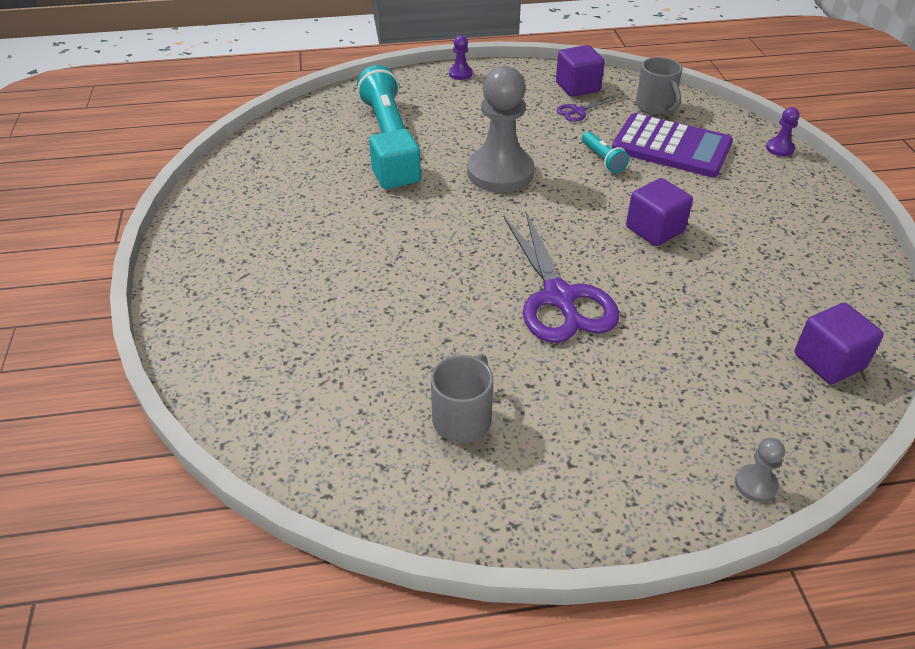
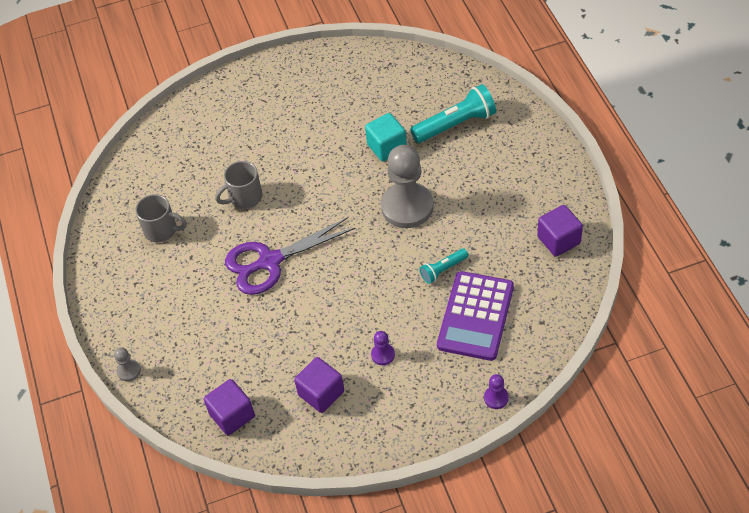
camera: 85 degrees right, 10 degrees up
(460, 74) = (553, 154): purple pawn -> purple pawn (383, 355)
(578, 111) = (515, 245): purple scissors -> none
(654, 229) = (356, 310): purple cube -> purple cube (321, 393)
(655, 107) = (541, 301): grey mug -> grey mug (244, 197)

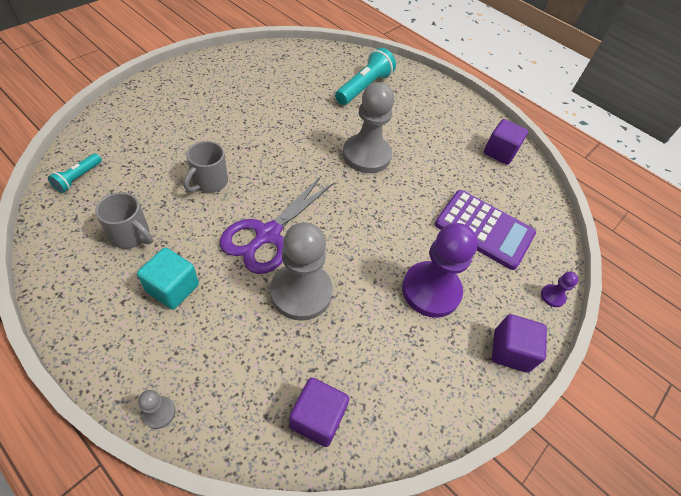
camera: 40 degrees left, 0 degrees up
(162, 230) = (131, 235): grey mug -> grey mug turned 45 degrees clockwise
(271, 320) = (301, 292): none -> grey pawn
(321, 393) = (398, 352): purple cube -> purple cube (510, 351)
(383, 355) = (431, 290): purple pawn -> purple pawn, size x2.39
(387, 147) = (319, 113): turquoise cube -> turquoise cube (173, 288)
(443, 270) = (430, 198): turquoise flashlight -> turquoise flashlight (78, 178)
(475, 316) = (484, 229): purple calculator -> purple calculator turned 45 degrees counterclockwise

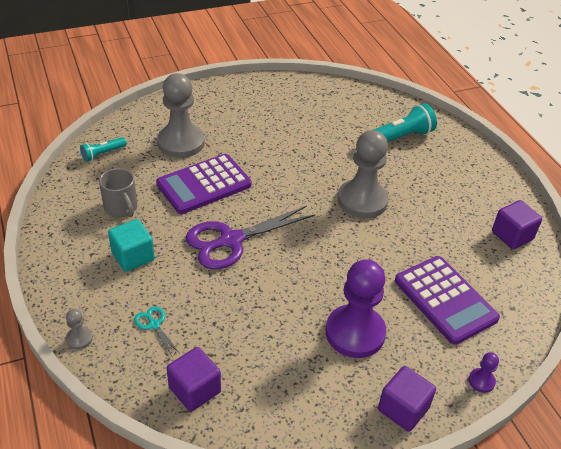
camera: 30 degrees right, 10 degrees down
(209, 182) = (204, 184): grey mug -> purple calculator
(236, 360) = (154, 325): none -> turquoise scissors
(301, 292) = (234, 294): grey pawn -> grey pawn (181, 142)

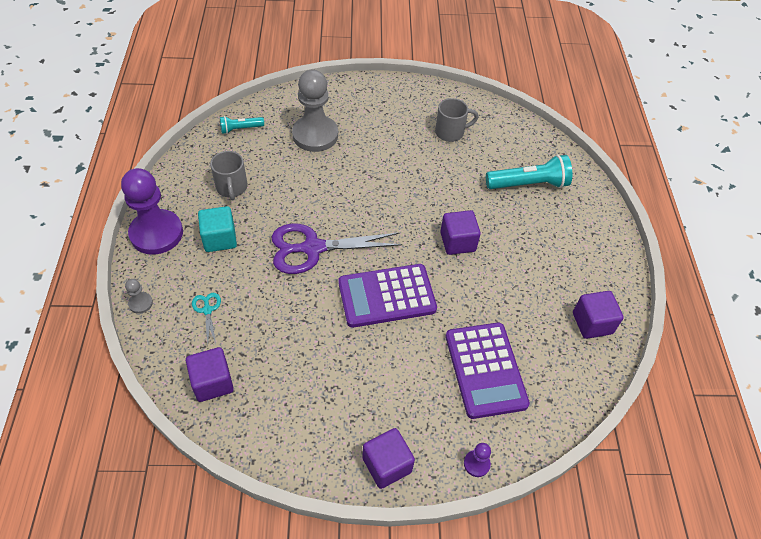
camera: 20 degrees right, 10 degrees up
(204, 184) = (315, 184): purple calculator -> purple calculator (387, 296)
(306, 112) = (450, 132): none -> grey mug
(355, 333) = (380, 375): purple pawn -> purple pawn (156, 233)
(362, 200) = (457, 242): grey pawn -> purple cube

